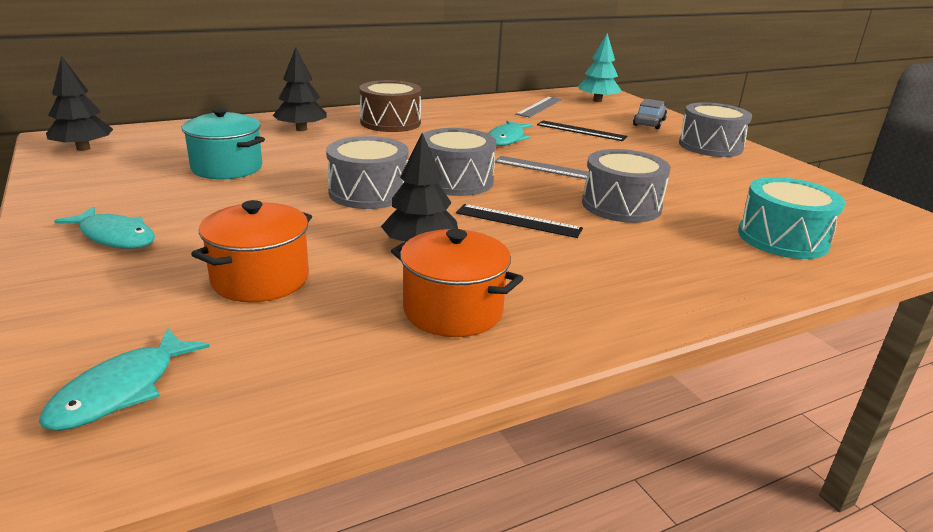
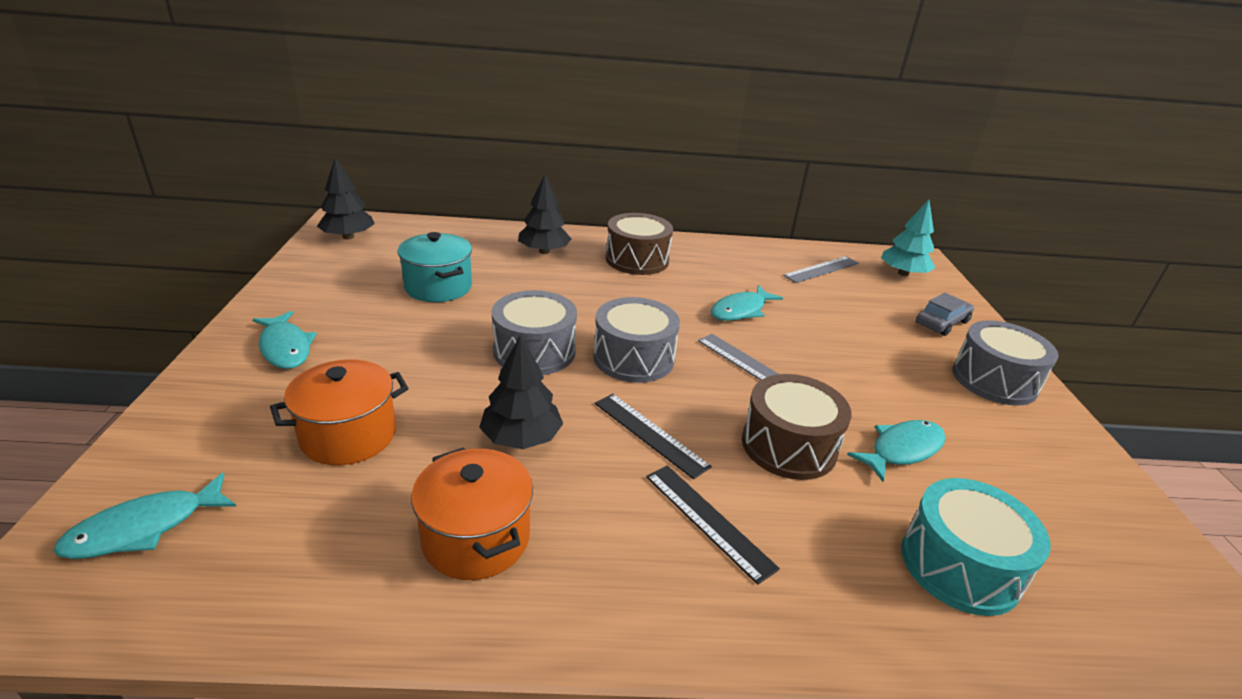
camera: 25 degrees right, 5 degrees up
(581, 131) = (840, 317): black ruler -> black ruler (708, 520)
(621, 205) = (788, 445): grey drum -> brown drum
(693, 192) = (902, 450): none -> turquoise fish

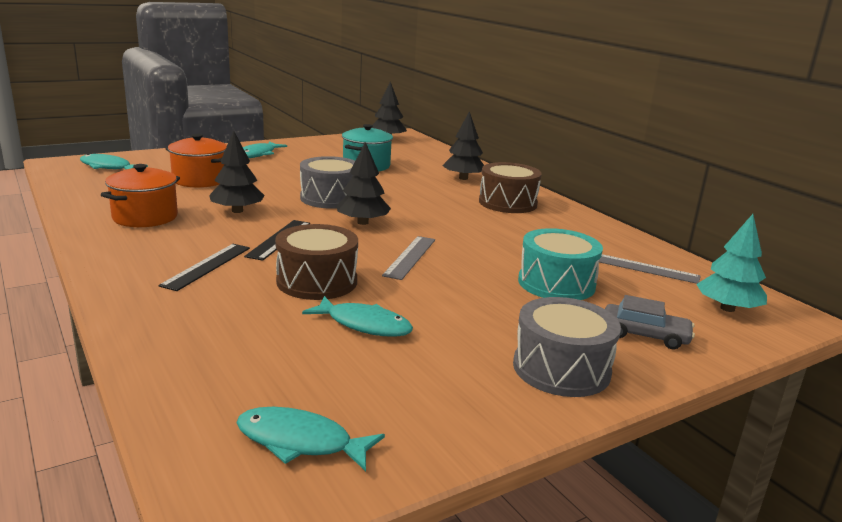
camera: 60 degrees right, 10 degrees down
(633, 358) = (362, 222): grey drum -> black tree
(741, 310) = (493, 245): turquoise fish -> turquoise fish (300, 442)
(960, 565) = (231, 355): turquoise drum -> turquoise drum (556, 283)

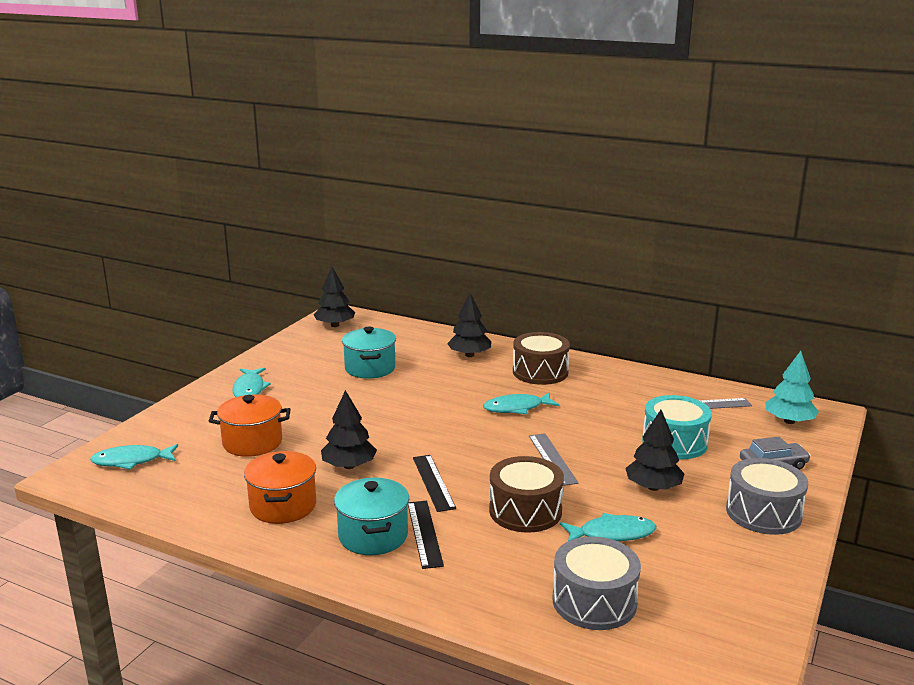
camera: 30 degrees left, 0 degrees up
(167, 254) = (373, 536): none -> turquoise pot
(300, 442) = (705, 636): turquoise fish -> turquoise fish (517, 408)
(330, 198) = (401, 420): grey drum -> grey drum (594, 601)
(362, 222) = (467, 437): black tree -> black tree (653, 487)

